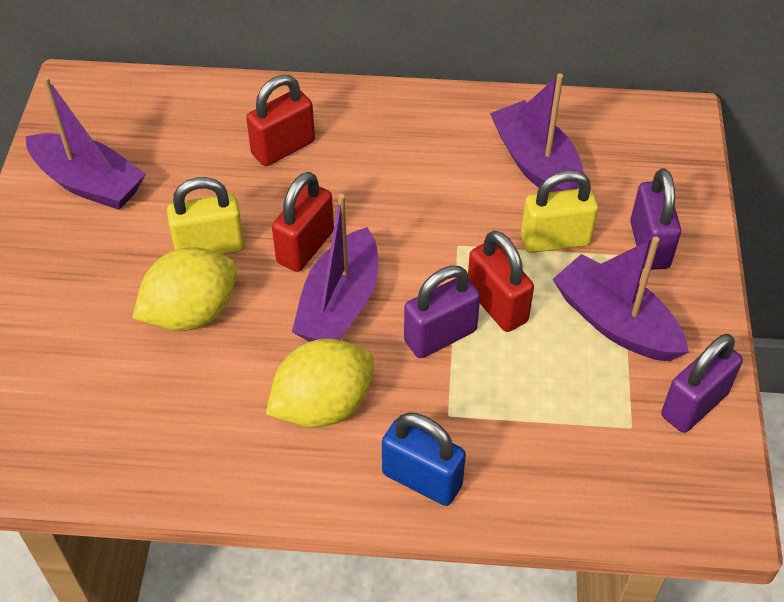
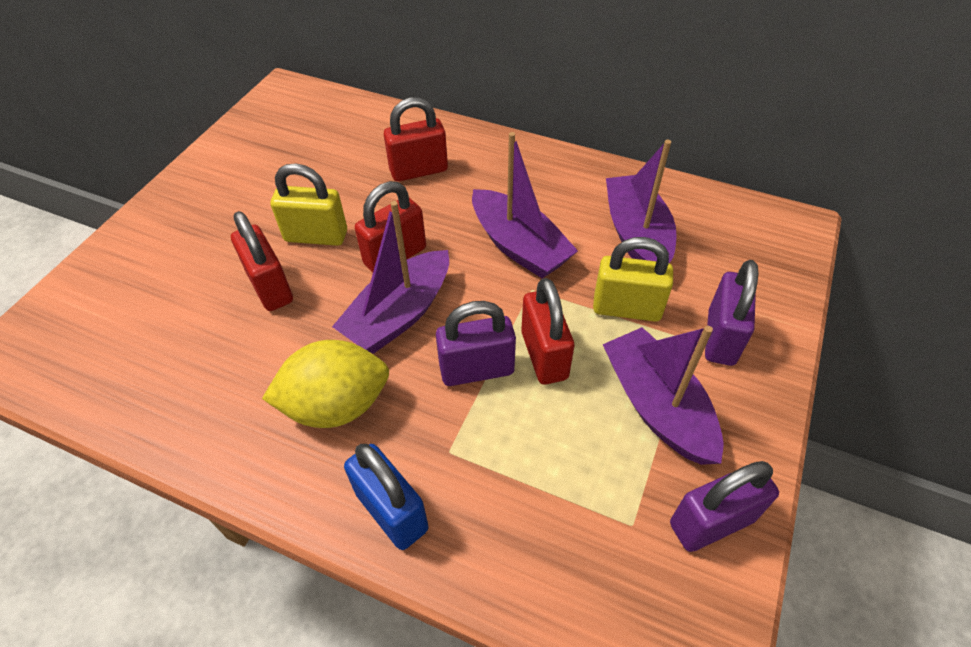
camera: 20 degrees right, 0 degrees up
(89, 183) = (251, 162): purple boat -> purple boat (519, 246)
(191, 313) = (270, 287): yellow lemon -> red padlock

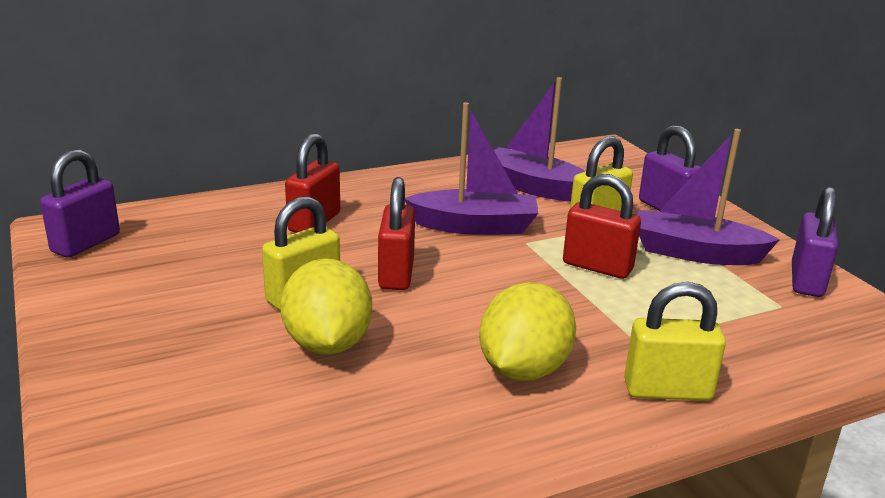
camera: 50 degrees left, 25 degrees down
(270, 287) = (327, 344): red padlock -> yellow lemon
(391, 511) = (667, 390): blue padlock -> yellow padlock
(399, 314) = (466, 300): purple boat -> none
(476, 369) = (574, 296): purple padlock -> purple padlock (86, 243)

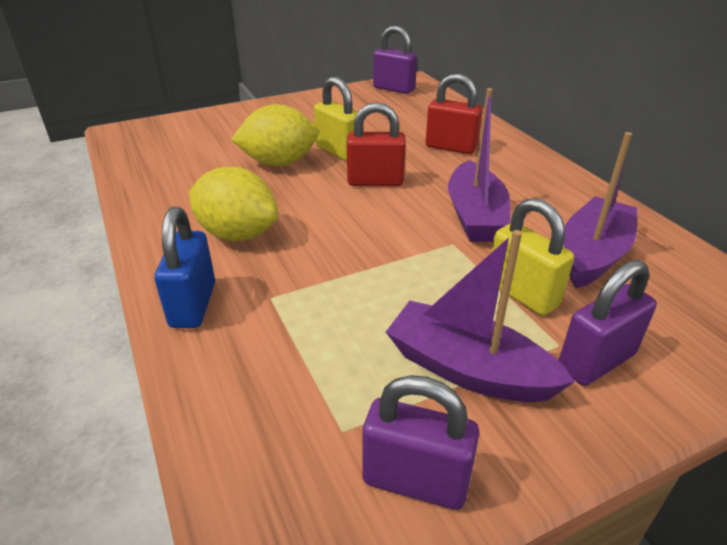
camera: 90 degrees right, 10 degrees up
(597, 266) = (411, 284): red padlock -> none
(667, 390) = (193, 304): yellow padlock -> blue padlock
(695, 253) = (468, 369): purple boat -> purple boat turned 75 degrees counterclockwise

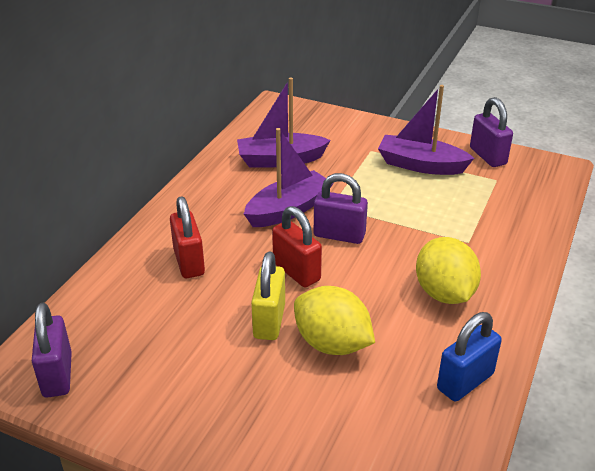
camera: 130 degrees left, 0 degrees up
(193, 304) = (515, 263): blue padlock -> blue padlock (465, 381)
(468, 369) = (421, 165): purple boat -> purple boat turned 120 degrees clockwise
(522, 294) = (347, 169): yellow padlock -> none
(596, 361) = (368, 139): purple padlock -> purple padlock (339, 235)

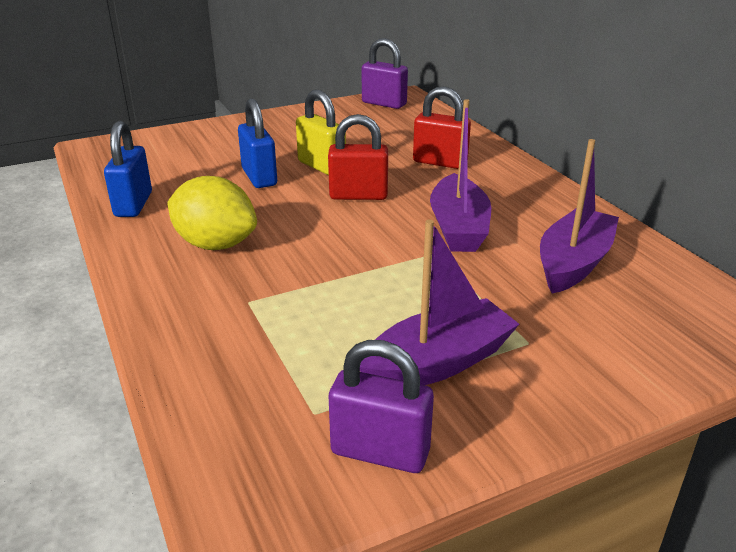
camera: 130 degrees right, 5 degrees down
(332, 344) = (259, 177): yellow lemon -> blue padlock
(339, 235) = (377, 235): purple padlock -> none

